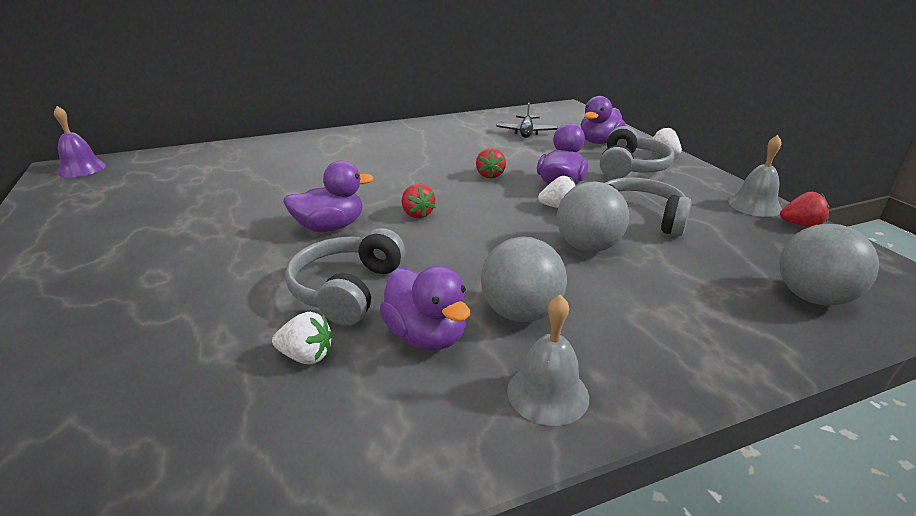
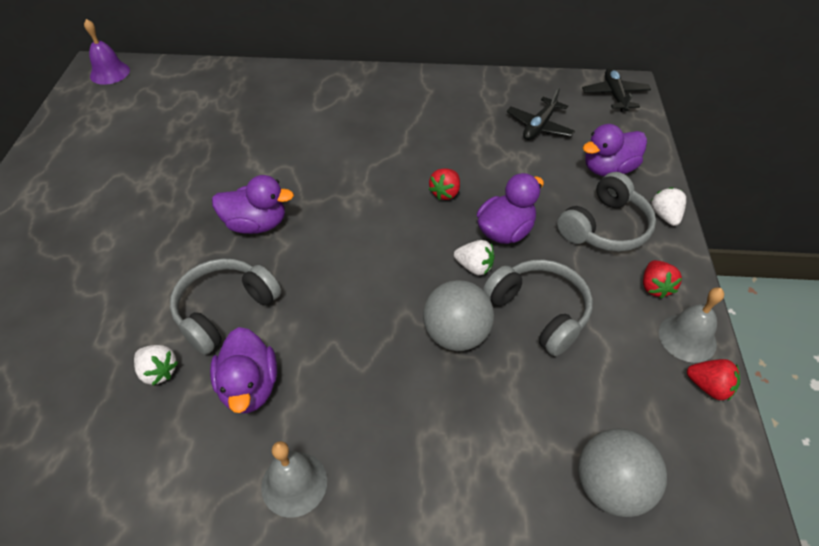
camera: 25 degrees right, 20 degrees up
(417, 214) = (338, 231): red strawberry -> red strawberry (655, 287)
(520, 313) = (335, 392): grey ball -> none
(562, 111) = (615, 95): none -> black plane

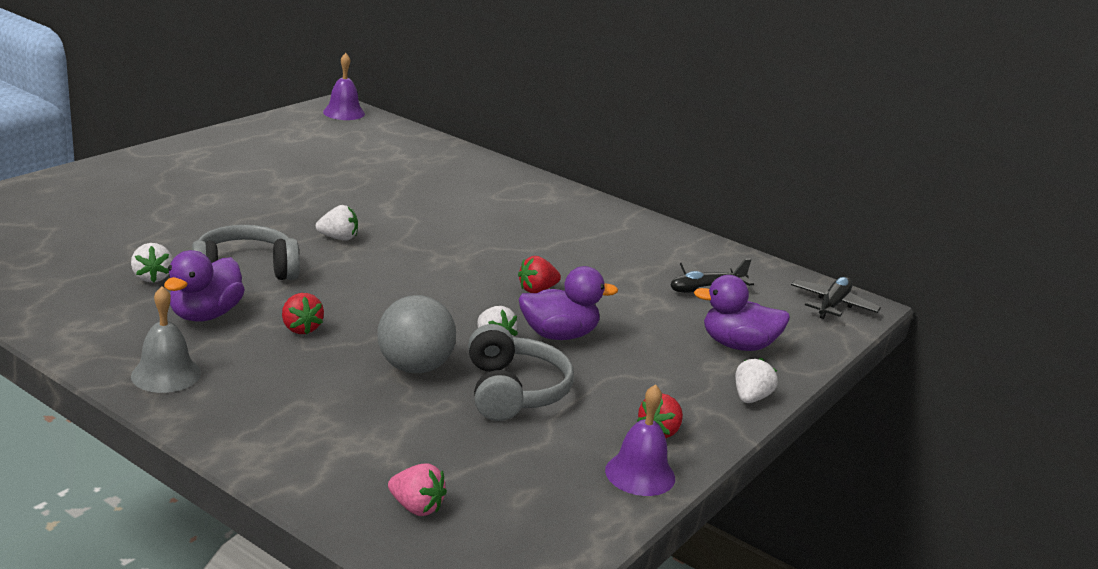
camera: 30 degrees right, 25 degrees down
(256, 224) = (338, 238): purple duck -> white strawberry
(605, 227) = (669, 376): grey headphones -> none
(610, 486) = (416, 507): grey ball -> pink strawberry
(687, 338) = (640, 474): grey bell -> purple bell
(708, 386) = (611, 509): red strawberry -> red strawberry (301, 328)

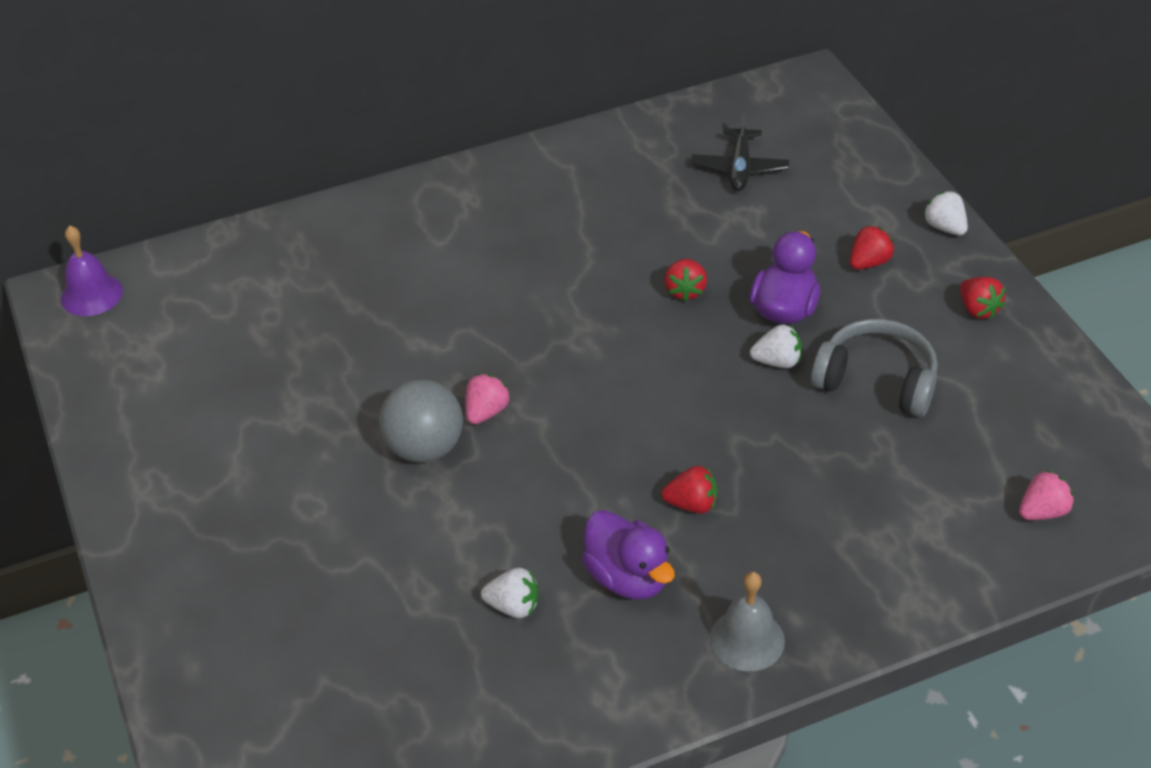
camera: 55 degrees left, 20 degrees up
(245, 270) = (533, 517): grey headphones -> none
(338, 238) = (486, 412): white strawberry -> pink strawberry
(414, 367) = (806, 438): grey ball -> grey ball (424, 448)
(640, 474) = (1037, 348): purple bell -> none
(659, 366) = (869, 262): none -> red strawberry
(738, 345) = (852, 194): purple duck -> none
(832, 305) = (803, 96): black plane -> none

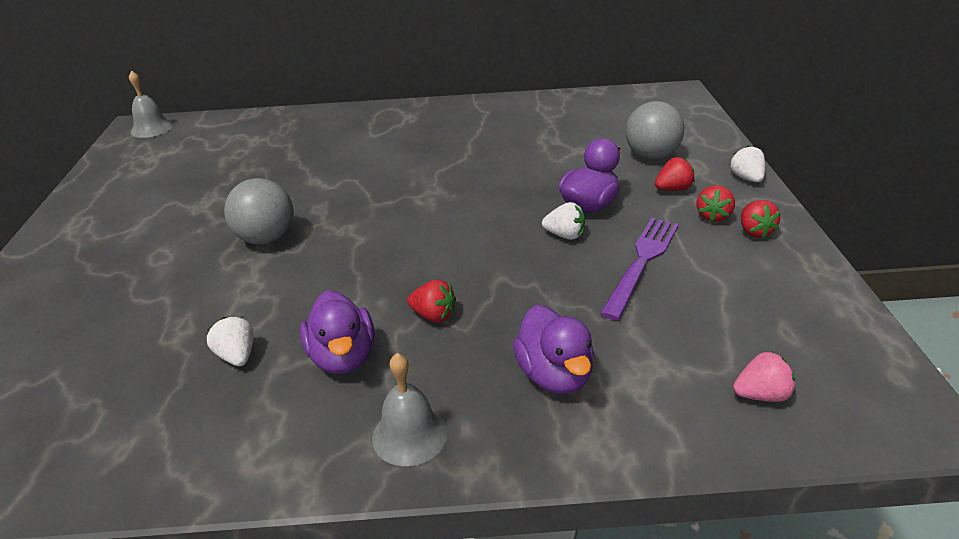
camera: 20 degrees right, 10 degrees down
(91, 294) = (152, 128): purple bell -> grey bell
(486, 412) = (326, 226): pink strawberry -> none
(513, 606) = (237, 356): white strawberry -> white strawberry turned 150 degrees counterclockwise
(685, 291) = (520, 183): red strawberry -> red strawberry (713, 216)
(739, 168) = (602, 126): black plane -> none
(822, 211) = (651, 156): none -> grey ball
(849, 541) = (554, 375): none -> purple duck
(876, 381) = (642, 262): grey headphones -> purple fork

